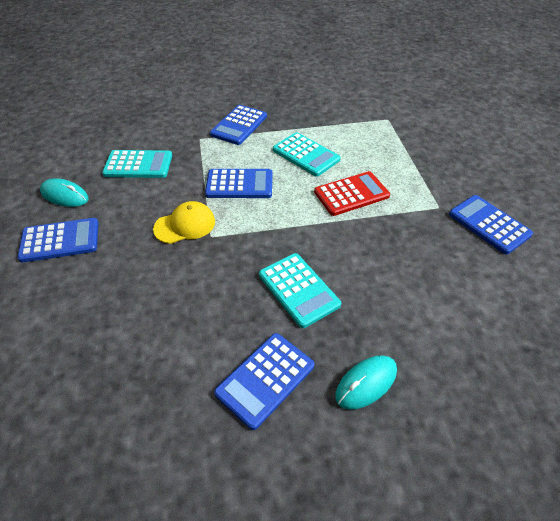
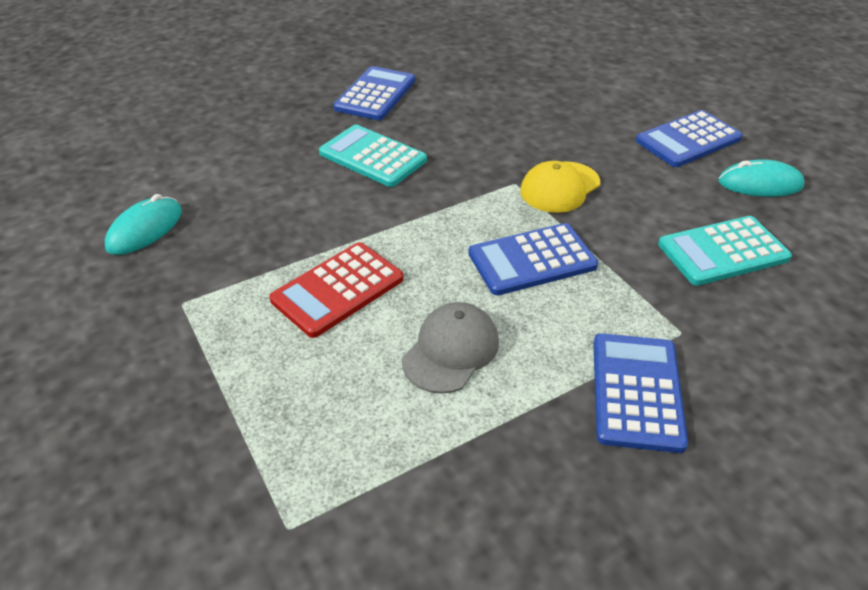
camera: 160 degrees right, 5 degrees down
(306, 155) = (451, 350): turquoise calculator -> grey cap
(366, 383) = (281, 109): turquoise mouse -> turquoise mouse (145, 229)
(489, 224) = (100, 293): blue calculator -> none

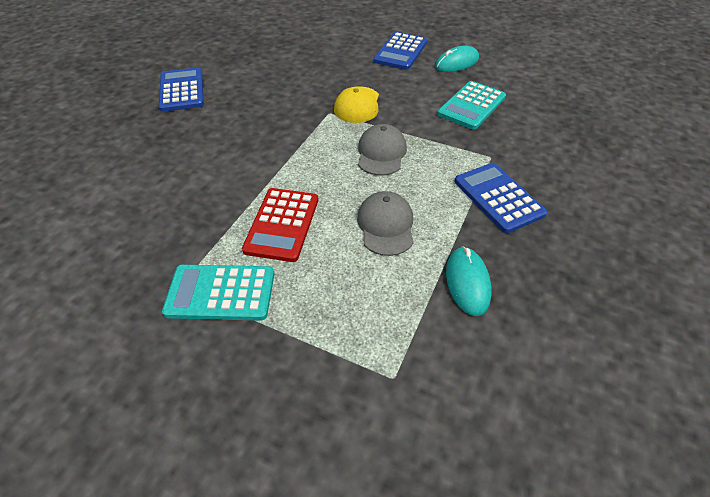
camera: 35 degrees left, 5 degrees up
(145, 229) = (93, 252): turquoise mouse -> turquoise mouse (467, 282)
(372, 157) = (221, 132): turquoise calculator -> turquoise calculator (221, 293)
(532, 260) = (381, 153): blue calculator -> grey cap

